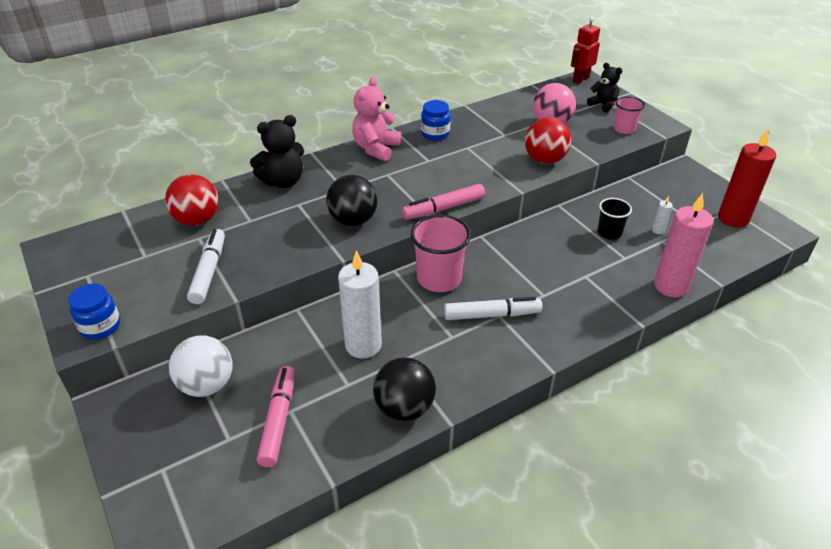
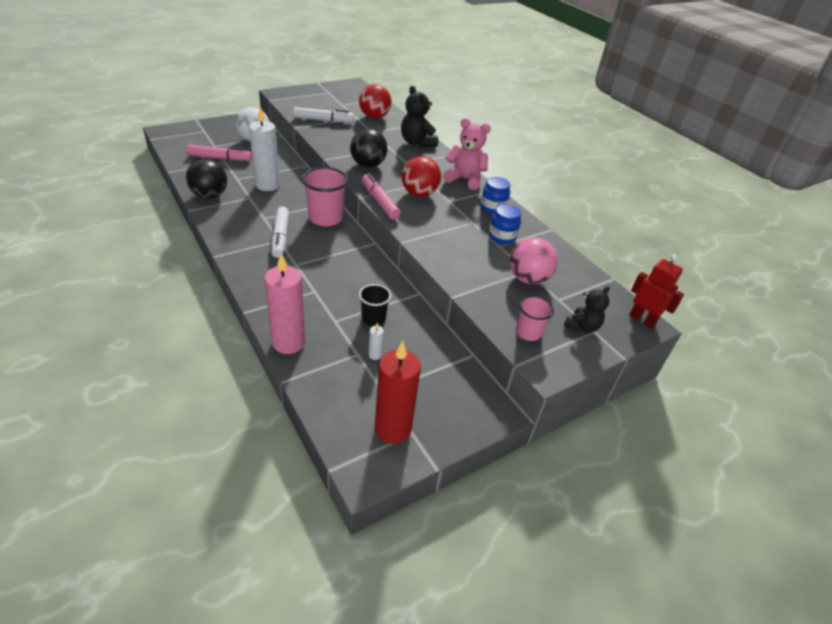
camera: 85 degrees right, 0 degrees up
(100, 326) = (286, 96): blue jar -> blue jar (502, 237)
(545, 160) = (455, 263): red ball -> red ball (419, 194)

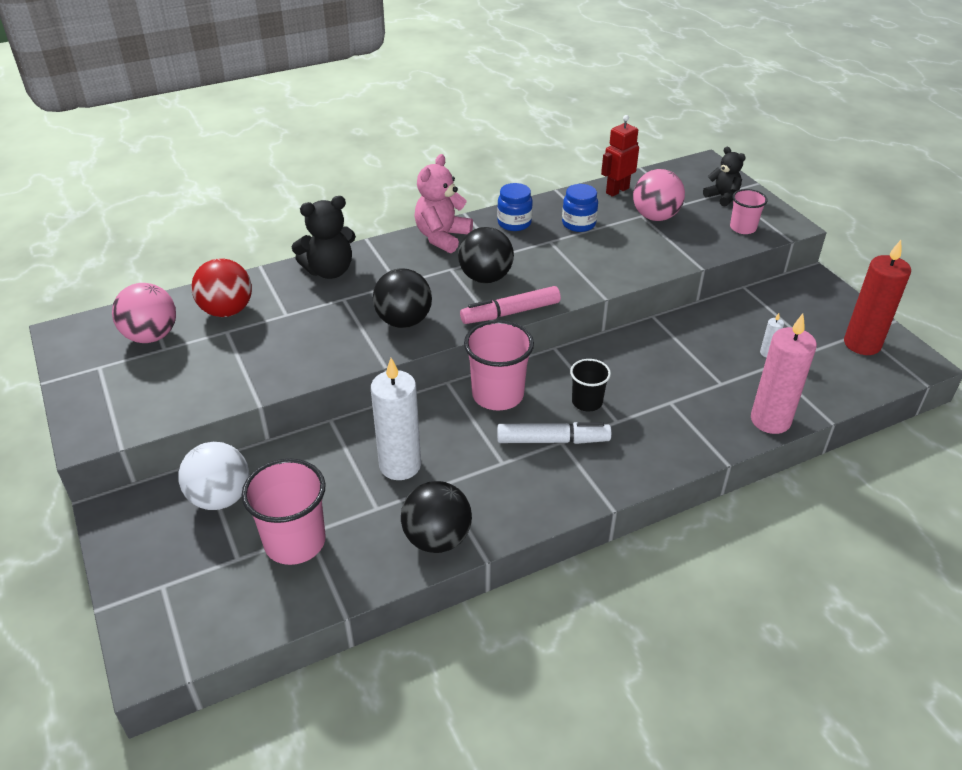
camera: 80 degrees left, 0 degrees up
(220, 158) = (295, 542): pink marker -> pink cup
(323, 120) = (234, 370): white marker -> none
(352, 101) = (151, 336): none -> pink ball
(373, 318) = (708, 352): black cup -> black cup (587, 402)
(419, 194) = (485, 278): red ball -> black ball
(642, 320) = (700, 164): red robot -> red robot (617, 190)

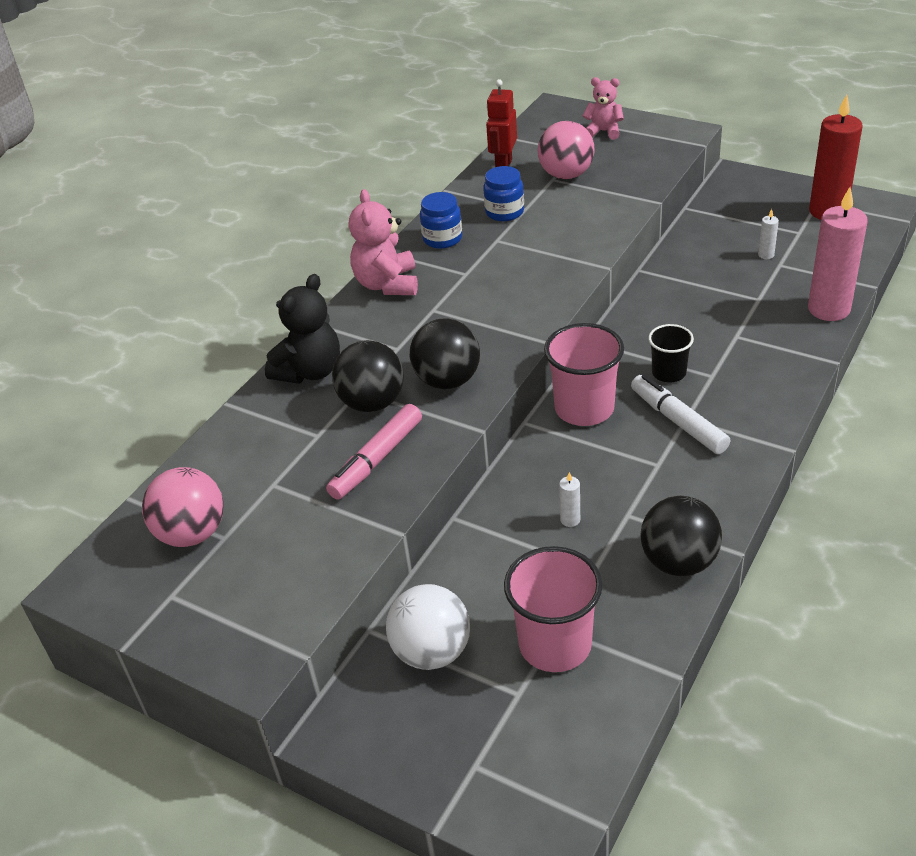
camera: 30 degrees left, 0 degrees up
(227, 311) = (247, 465): red ball -> none
(400, 465) = (570, 520): white candle -> white candle, size x0.41
(485, 278) = (477, 302): black ball -> black ball (372, 403)
(510, 313) = (539, 322): pink marker -> pink marker (376, 459)
(553, 440) = (678, 421): white marker -> white marker turned 90 degrees counterclockwise
(722, 197) = (603, 131): black teddy bear -> pink teddy bear
(743, 228) = (652, 151): pink cup -> none

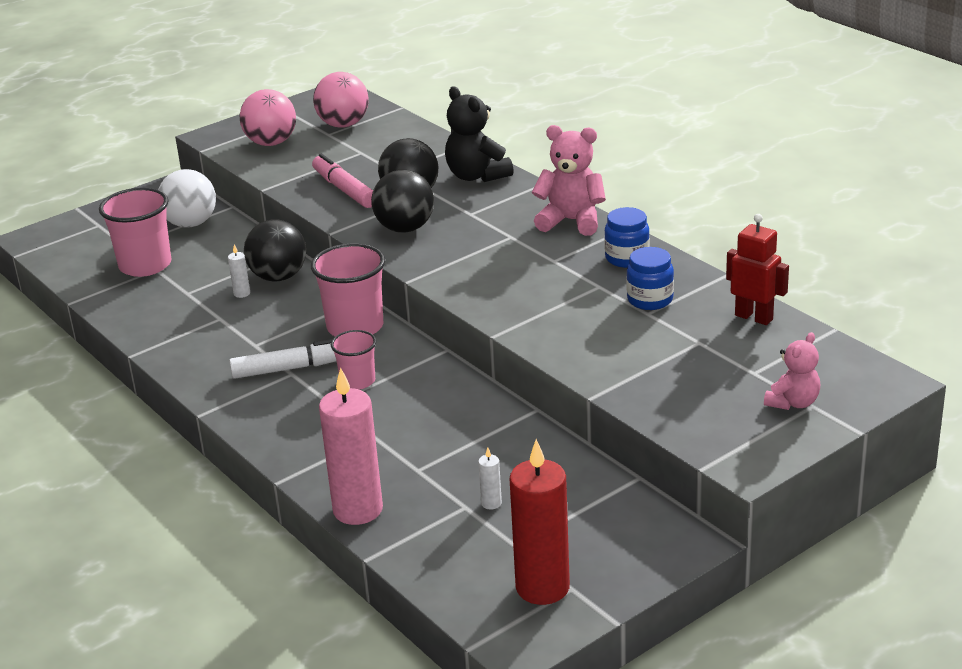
camera: 110 degrees right, 10 degrees down
(566, 175) = (701, 352): pink ball -> pink ball (271, 143)
(668, 373) = (357, 381): black cup -> pink cup
(679, 562) = (153, 327): black ball -> black ball (278, 277)

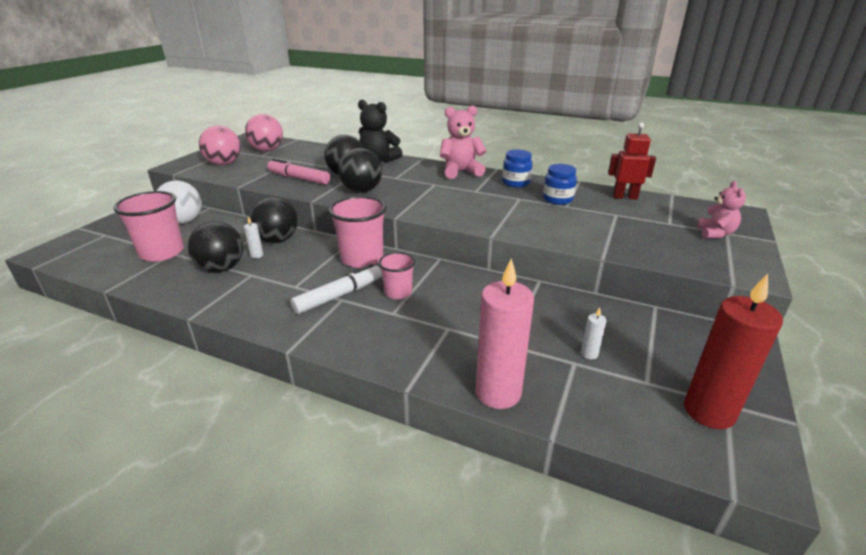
camera: 30 degrees left, 0 degrees up
(194, 302) = (222, 268): none -> black ball

